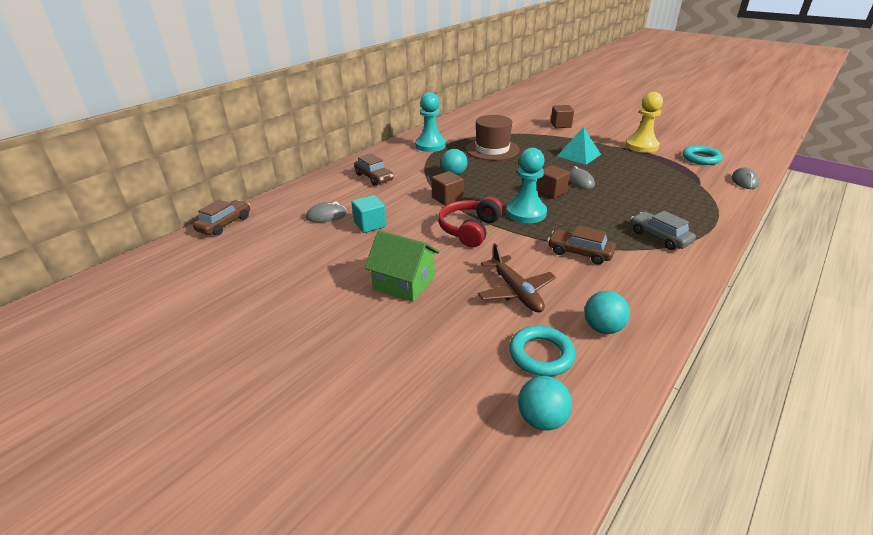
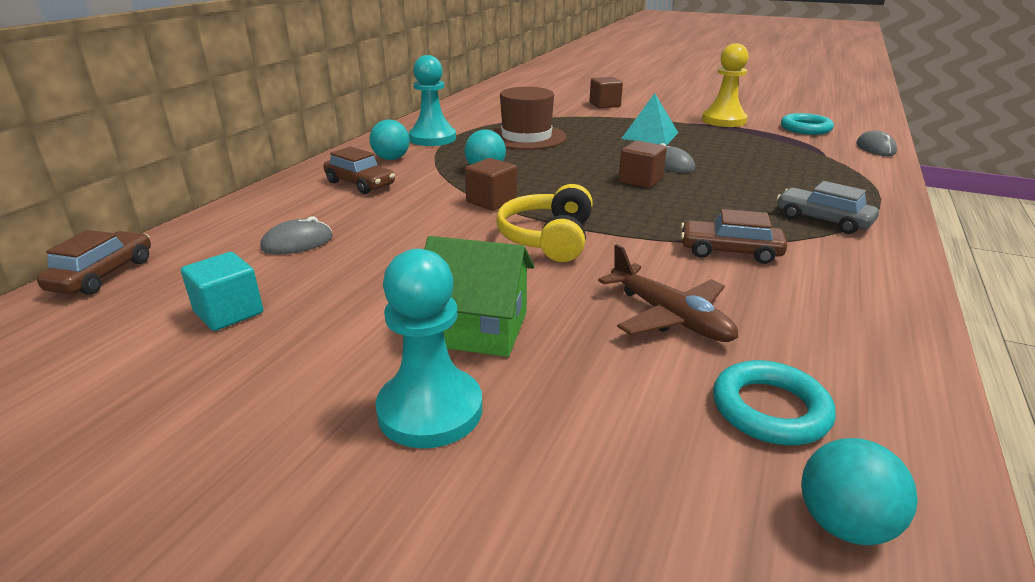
camera: 15 degrees left, 5 degrees down
(370, 225) = (380, 248): turquoise cube -> turquoise cube (229, 312)
(469, 229) = (548, 238): red headphones -> yellow headphones
(526, 213) = (620, 208): turquoise pawn -> turquoise pawn (430, 410)
(602, 328) = (834, 352): turquoise ball -> turquoise ball (391, 159)

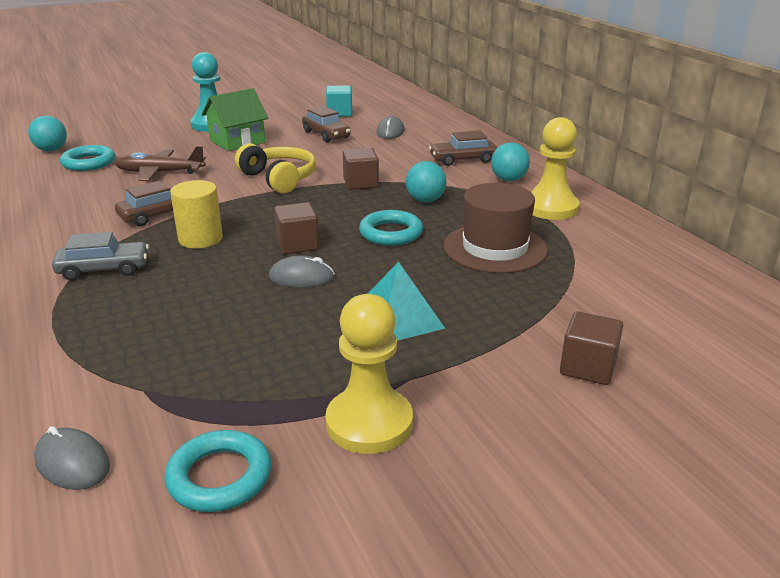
camera: 130 degrees right, 0 degrees up
(103, 275) = (418, 102): brown car -> brown car (326, 135)
(432, 138) = (550, 208): turquoise pawn -> yellow pawn
(563, 163) = (391, 233): none -> turquoise ring
(712, 212) = (200, 239): none -> yellow cylinder

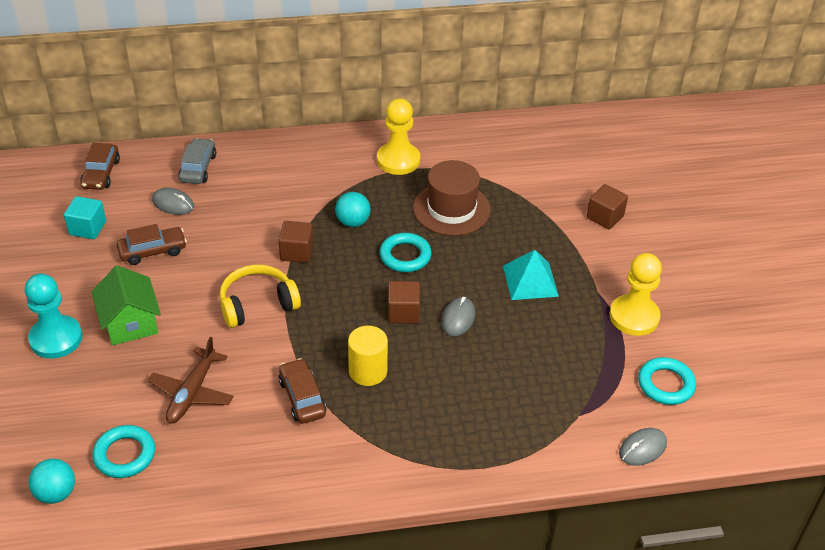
camera: 75 degrees left, 15 degrees up
(104, 269) = (401, 437): grey car -> grey car (198, 168)
(462, 159) = (276, 177): brown car -> brown car (101, 173)
(508, 180) = (334, 164): turquoise ball -> none

